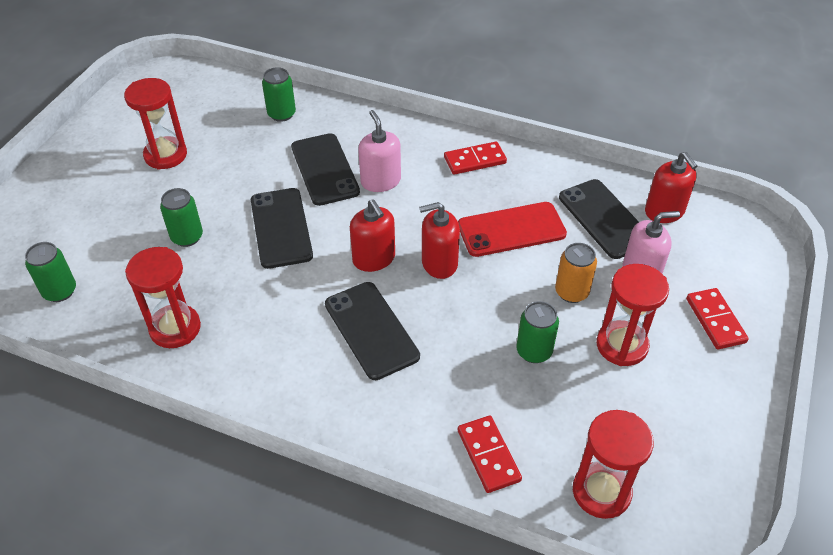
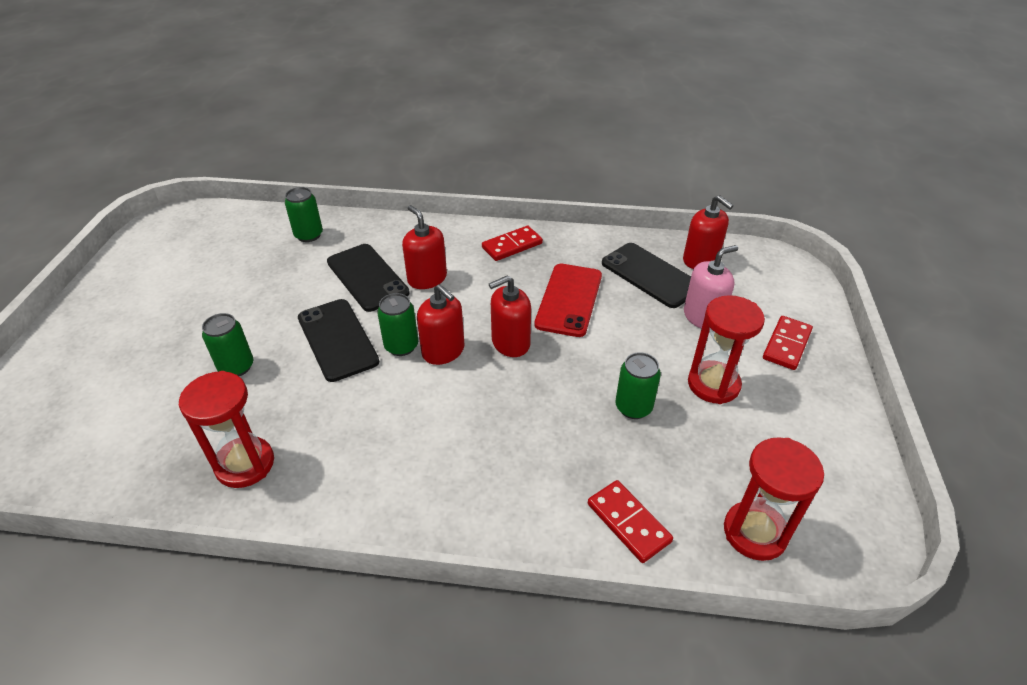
camera: 15 degrees left, 5 degrees down
(60, 291) = (97, 452): green can -> green can (401, 346)
(165, 155) = (194, 292): red hourglass -> none
(371, 330) = (463, 421): black phone -> none
(380, 181) = (427, 278): pink soap dispenser -> red soap dispenser
(511, 229) = (569, 300): red phone -> red phone turned 45 degrees counterclockwise
(571, 292) = (647, 345): orange can -> none
(715, 320) = (786, 345): red domino -> red domino turned 60 degrees clockwise

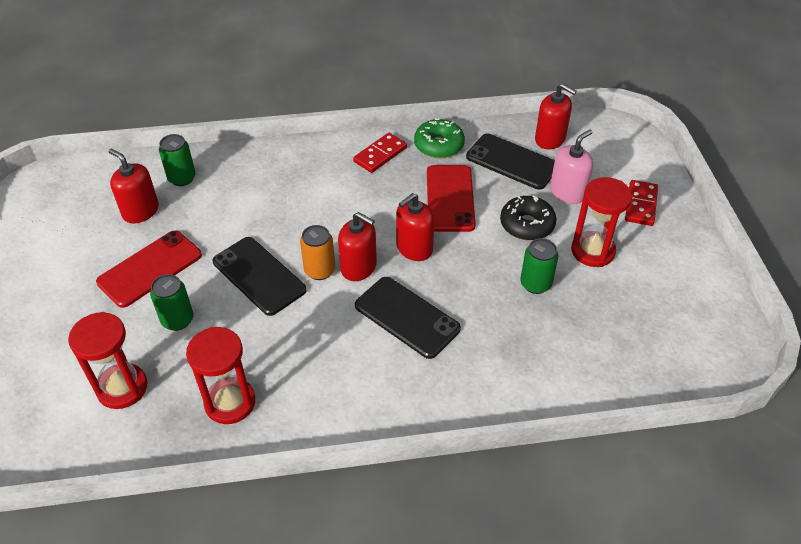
camera: 15 degrees left, 5 degrees up
(236, 312) = (150, 269): none -> red phone
(367, 277) = (259, 211): black phone -> black phone (407, 317)
(401, 346) = (319, 270): green can -> orange can
(427, 278) = (315, 202): red soap dispenser -> red soap dispenser (140, 211)
(576, 247) = (439, 145): none -> green donut
(628, 522) = (561, 377): red domino -> none
(645, 342) = (527, 225): none -> black donut
(755, 532) = (656, 363): red hourglass -> red hourglass (122, 388)

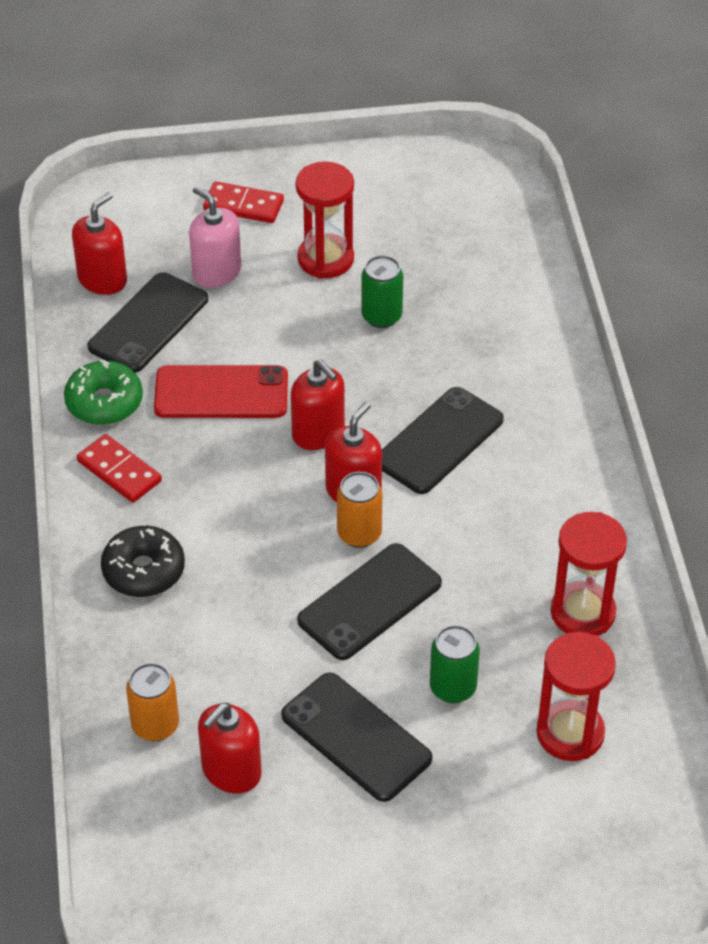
camera: 90 degrees left, 0 degrees up
(150, 269) = (356, 737): red phone -> black phone
(182, 178) = (155, 725): green can -> orange can
(527, 225) = (276, 317): black donut -> black donut (143, 570)

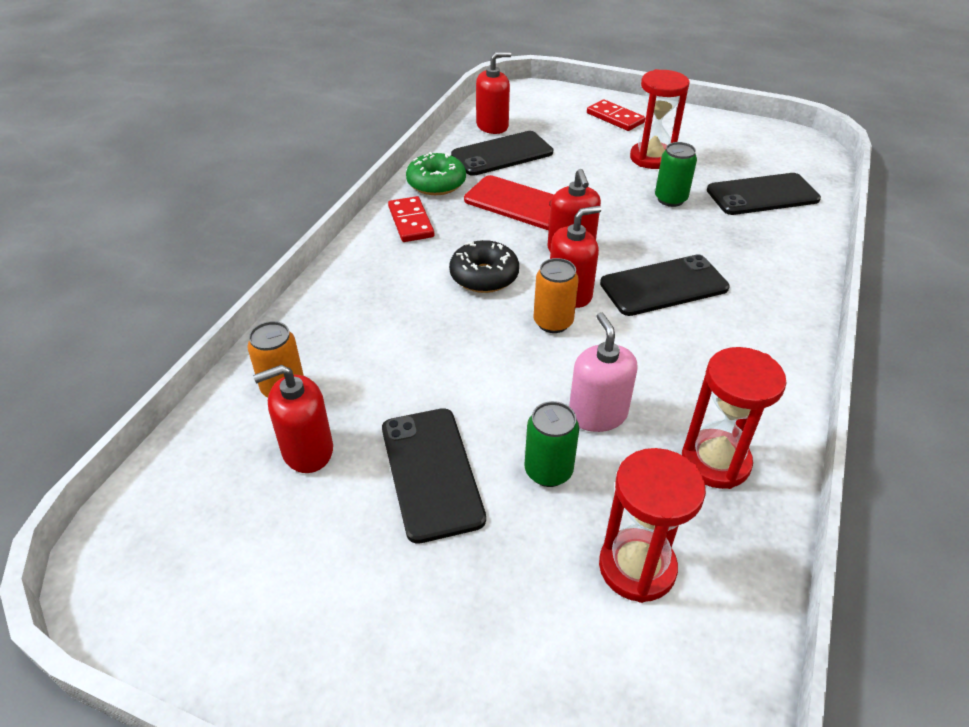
camera: 30 degrees right, 5 degrees down
(143, 570) = (372, 284): black donut -> black donut (484, 276)
(216, 272) = (570, 143): pink soap dispenser -> pink soap dispenser (597, 414)
(369, 602) = (525, 372): black phone -> black phone (762, 195)

